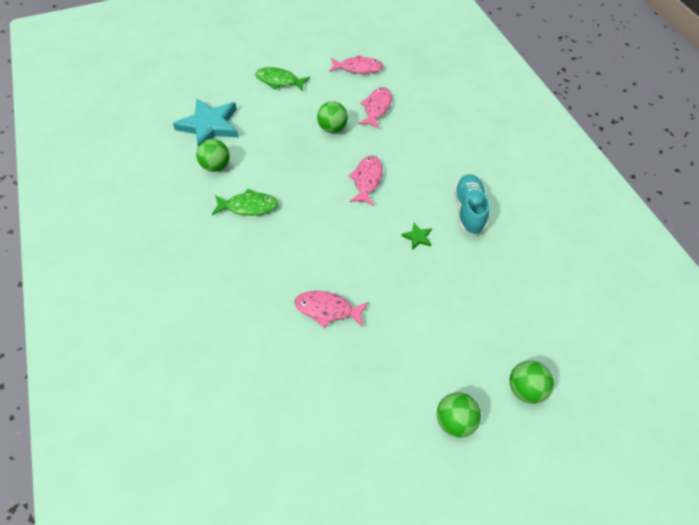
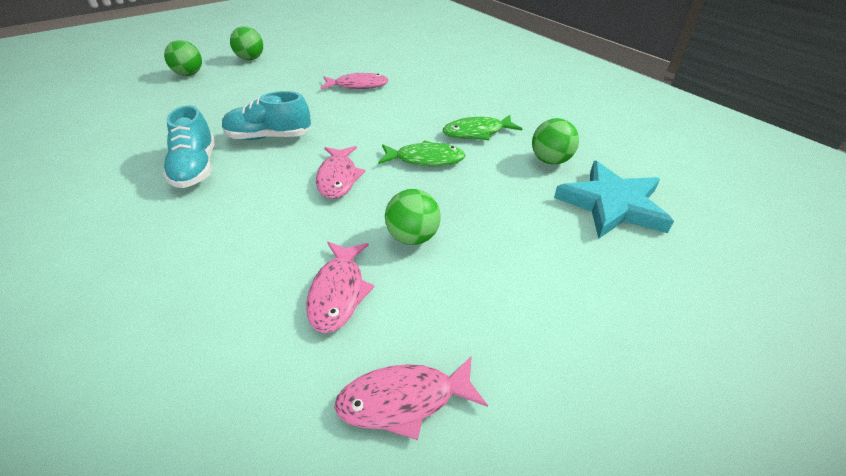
camera: 165 degrees right, 15 degrees down
(279, 81) = (570, 315): green fish -> green fish (425, 159)
(417, 237) = (269, 137): green star -> turquoise shoe

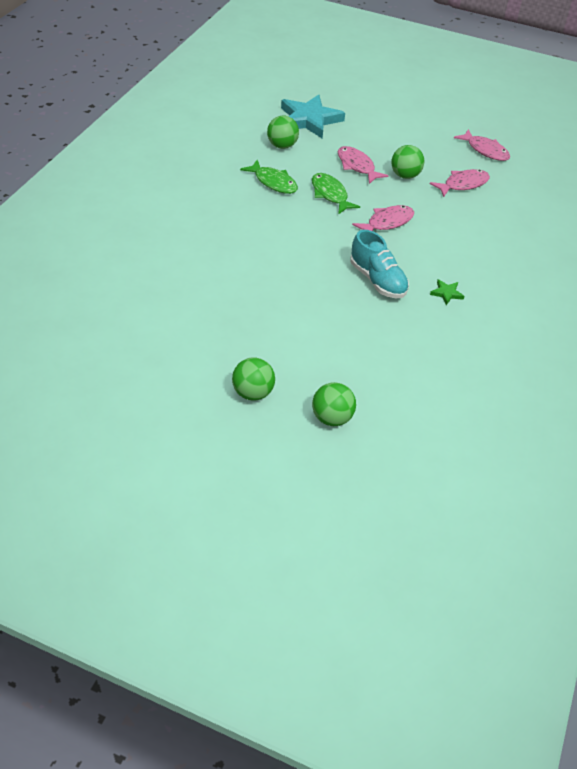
camera: 125 degrees left, 5 degrees up
(196, 168) = (446, 293): turquoise shoe -> green star
(358, 86) = (249, 273): pink fish -> pink fish (357, 166)

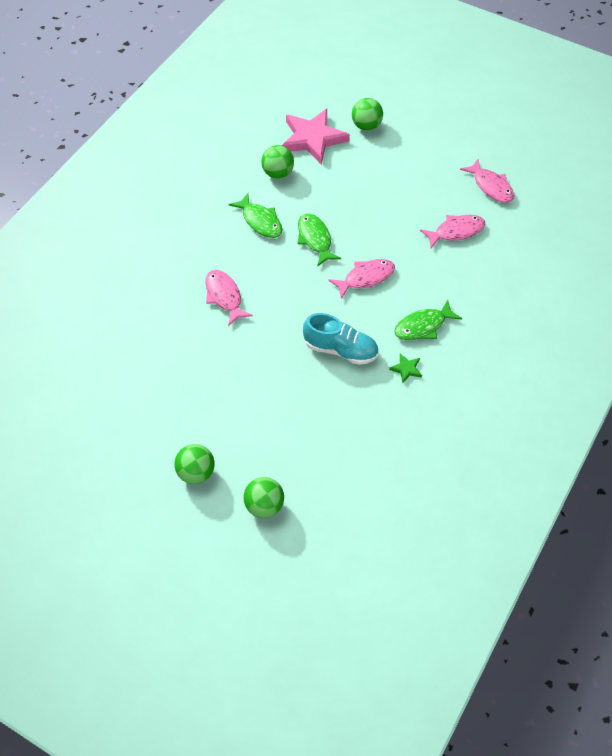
camera: 10 degrees right, 10 degrees up
(309, 120) = (313, 139): turquoise star -> pink star
(357, 166) = (350, 203): pink fish -> pink fish (224, 296)
(377, 280) = (340, 349): turquoise shoe -> turquoise shoe turned 45 degrees counterclockwise
(405, 175) = (397, 217): green ball -> green ball (366, 126)
(453, 258) = (423, 326): none -> green fish

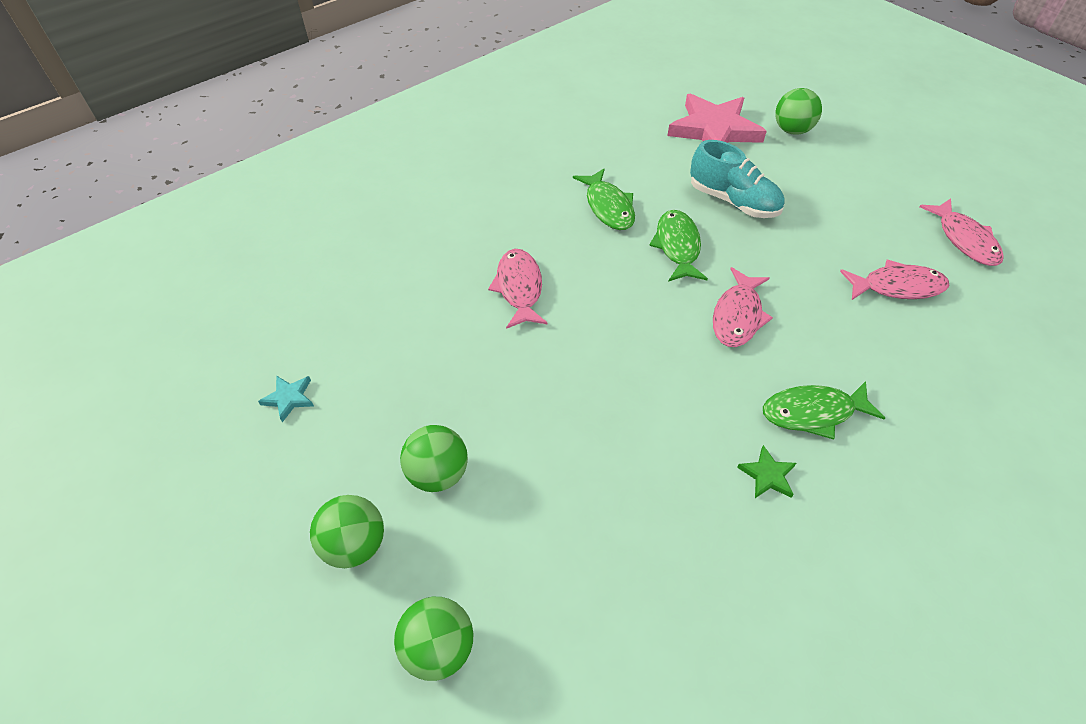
camera: 20 degrees right, 5 degrees down
(113, 407) = (289, 398): none -> turquoise star
(278, 173) = (653, 157): green ball -> green ball (438, 473)
(340, 349) = (665, 411): turquoise shoe -> turquoise shoe (733, 201)
(366, 278) = (737, 316): pink fish -> pink fish turned 120 degrees clockwise

